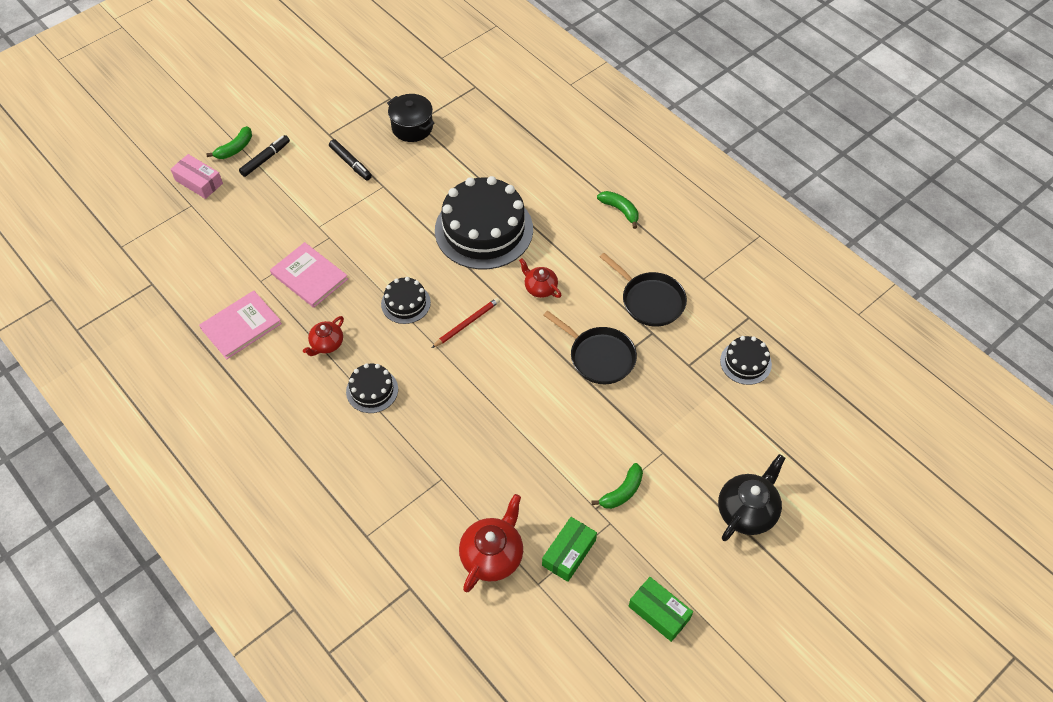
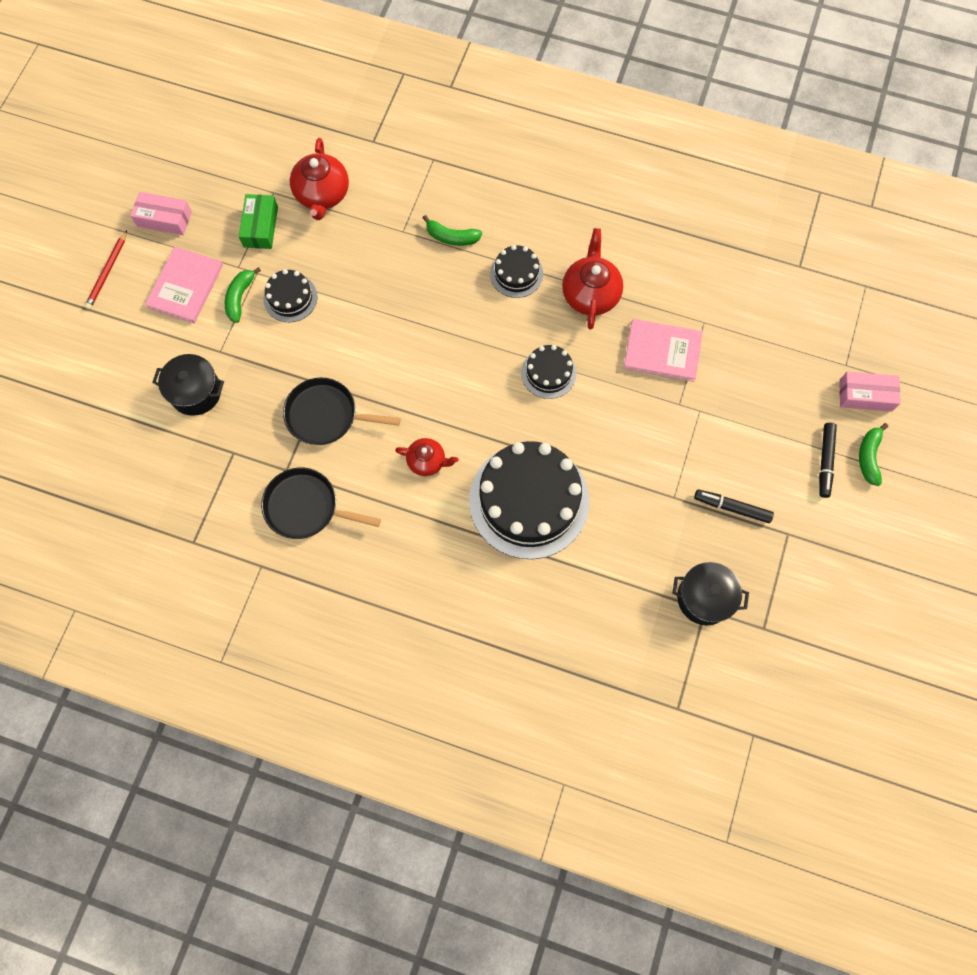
camera: 150 degrees right, 15 degrees up
(241, 326) = (681, 270): pink book -> pink book (185, 286)
(326, 344) = (590, 294): red teapot -> red teapot, size x1.64
(467, 323) = (475, 383): red pencil -> red pencil (107, 272)
(620, 210) = (396, 610): green banana -> green banana (452, 237)
(659, 612) = (164, 219): green box -> pink box
(699, 427) = (196, 392): none -> black pot
(745, 362) = (176, 485): black cake -> black cake (290, 298)
(747, 511) = (121, 336): black teapot -> none

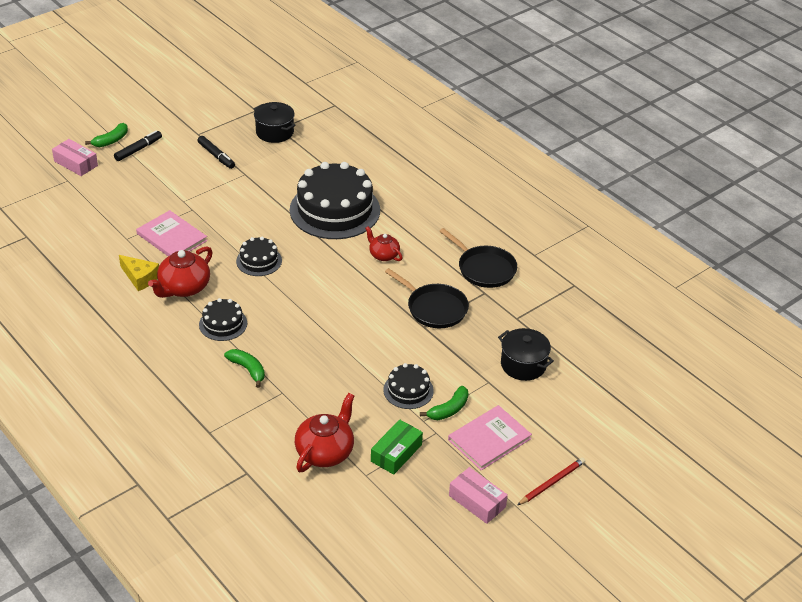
camera: 150 degrees left, 30 degrees down
(642, 281) = (140, 278): none -> yellow cheese

